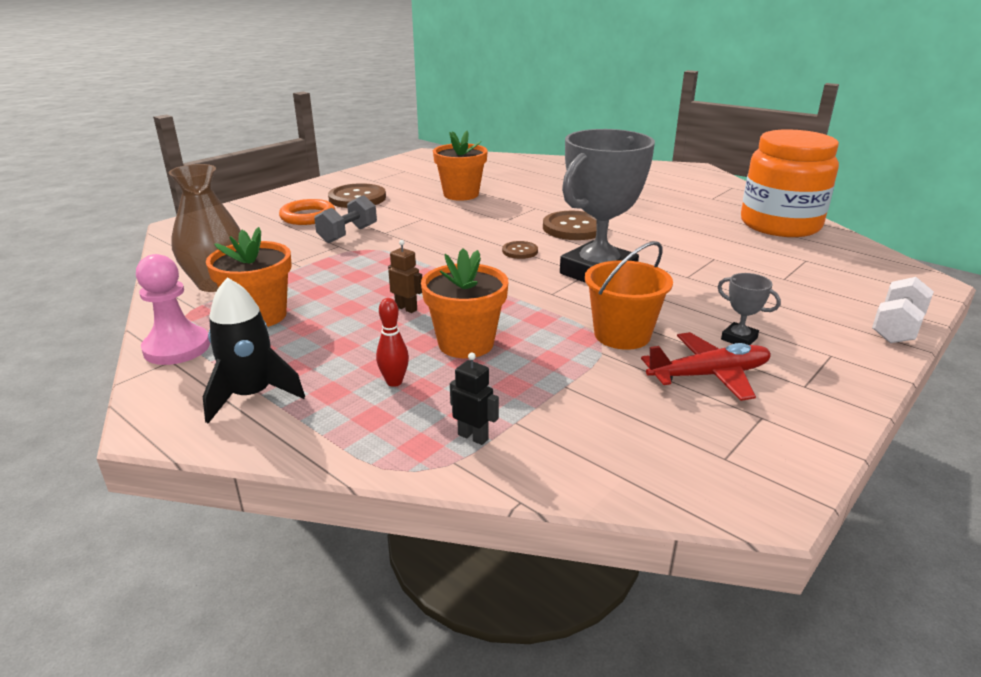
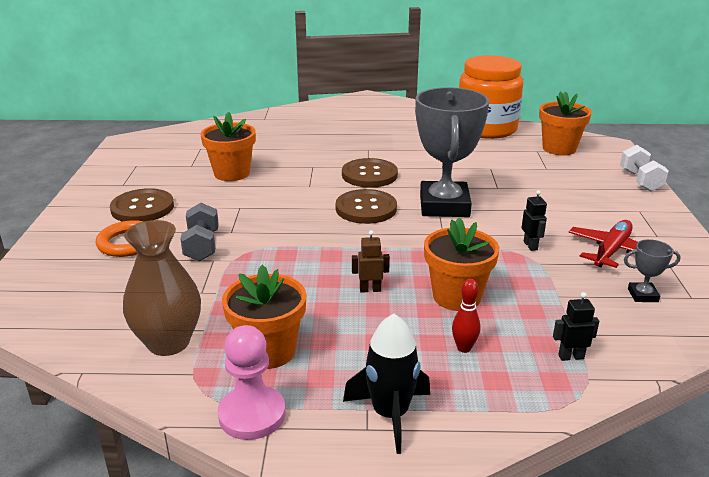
camera: 40 degrees left, 0 degrees up
(520, 251) = (366, 208): brown button -> brown button, size x1.90
(622, 335) = (530, 246): orange bucket -> black robot
(739, 339) = (588, 220): grey trophy -> grey trophy (642, 295)
(840, 266) = (559, 149): none -> orange flower pot

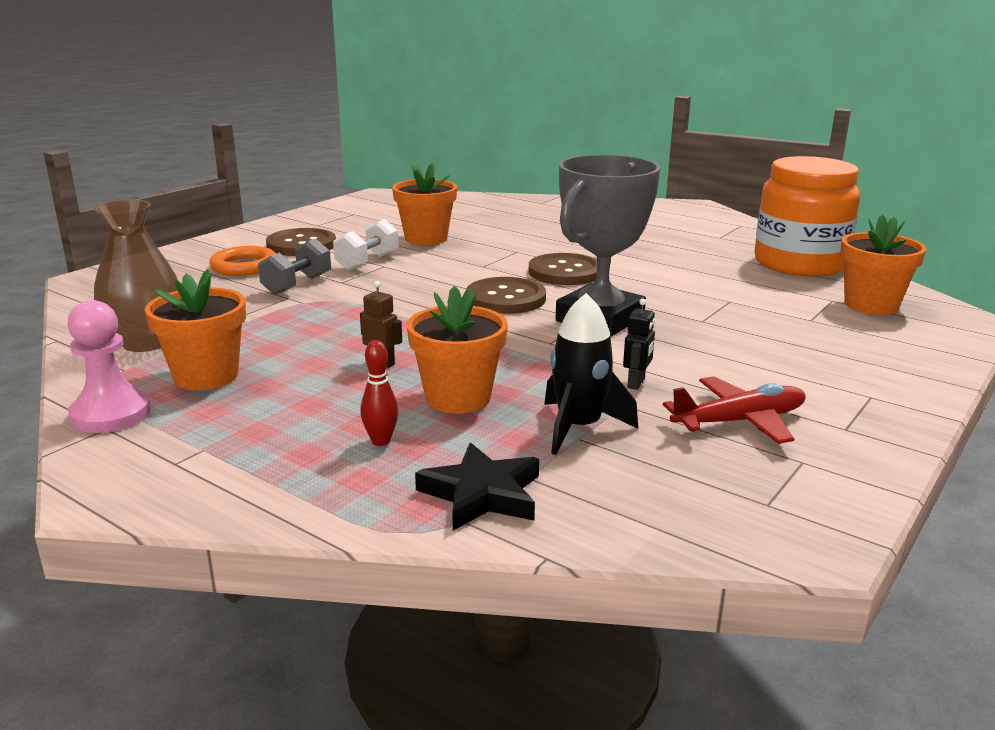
camera: 35 degrees right, 5 degrees down
(390, 414) = (213, 461): black rocket -> black rocket (579, 428)
(571, 357) = (482, 494): black robot -> black star
(640, 181) = (938, 367): white dumbbell -> white dumbbell (367, 262)
(642, 295) = (695, 476): grey trophy -> none

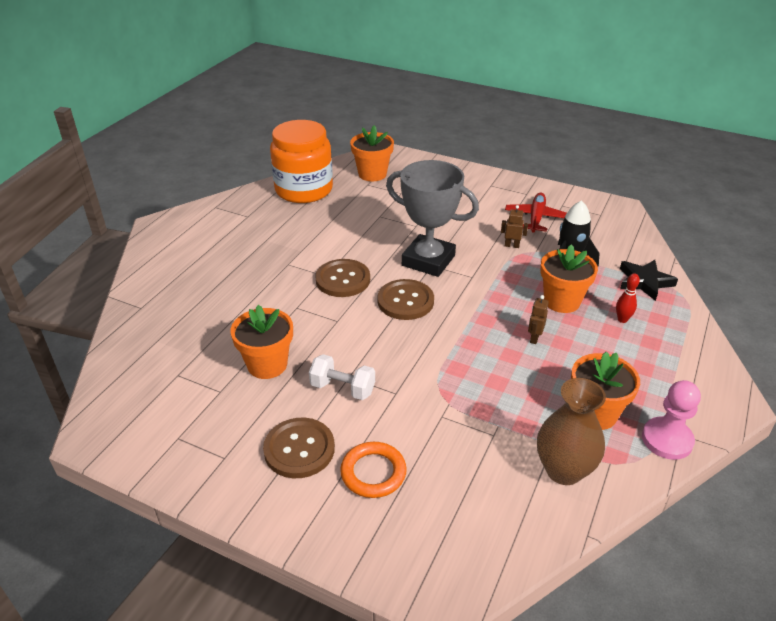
camera: 100 degrees left, 15 degrees up
(297, 285) = (412, 418): grey dumbbell -> none
(636, 383) = (512, 245): black robot -> brown robot
(739, 421) = (536, 218): red plane -> red plane turned 45 degrees clockwise

